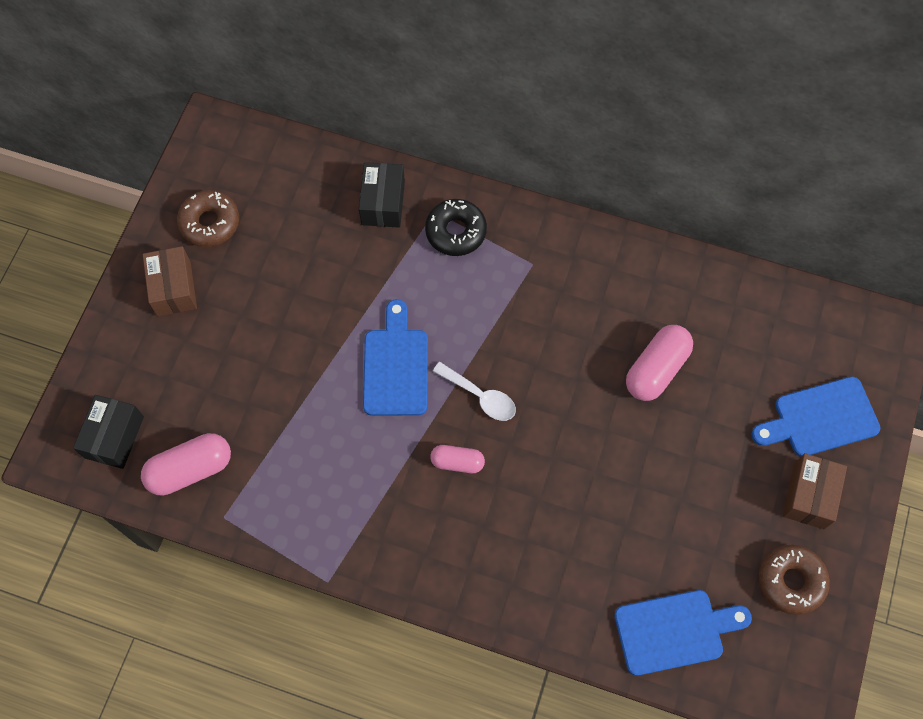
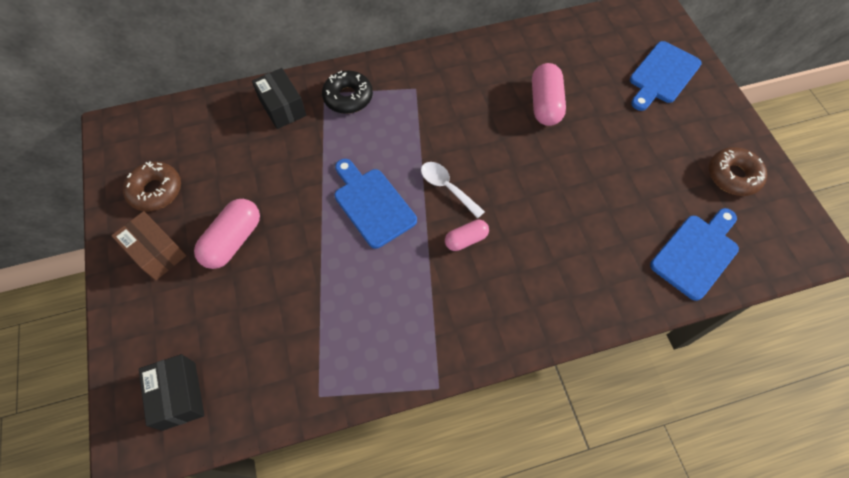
camera: 35 degrees left, 5 degrees down
(190, 469) = (264, 378): pink capsule -> pink capsule (233, 241)
(480, 396) = (447, 187): white spoon -> white spoon turned 135 degrees counterclockwise
(809, 496) = (696, 121): brown box -> none

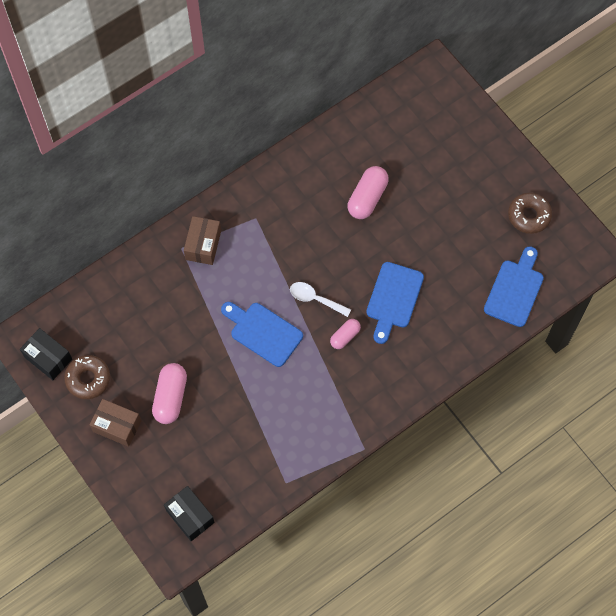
camera: 20 degrees left, 5 degrees up
(282, 107) = (152, 273): black box -> black box (48, 358)
(348, 97) = (203, 245): black donut -> brown box
(545, 104) = (367, 198): pink capsule -> pink capsule turned 45 degrees clockwise
(662, 75) = (454, 138): blue cutting board -> blue cutting board (393, 299)

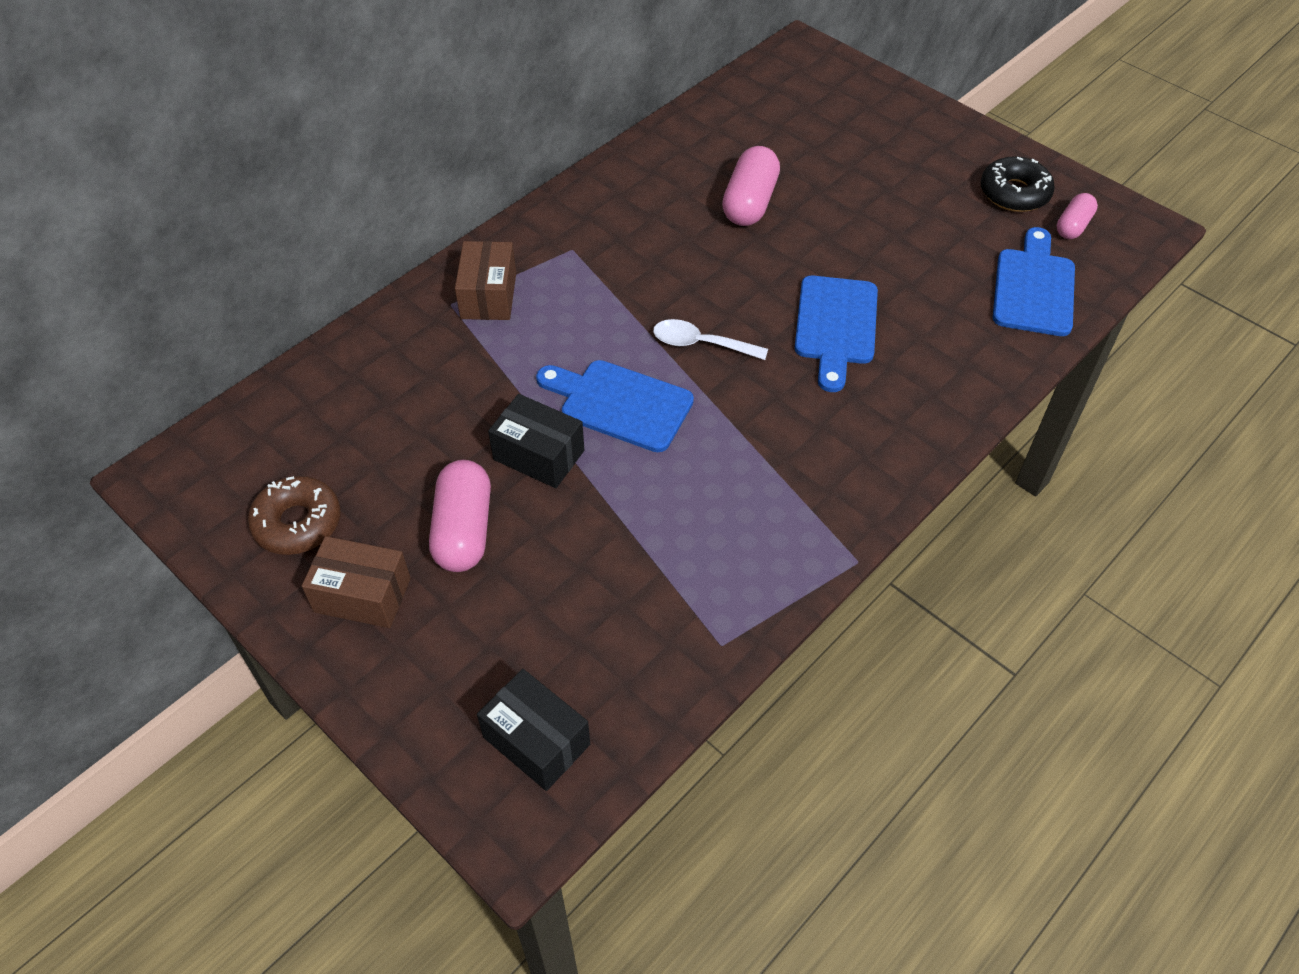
camera: 10 degrees left, 15 degrees down
(48, 358) = (216, 499): black box -> black box (539, 455)
(345, 336) = (768, 390): pink capsule -> pink capsule (1073, 226)
(529, 216) = (1014, 193): brown donut -> black donut

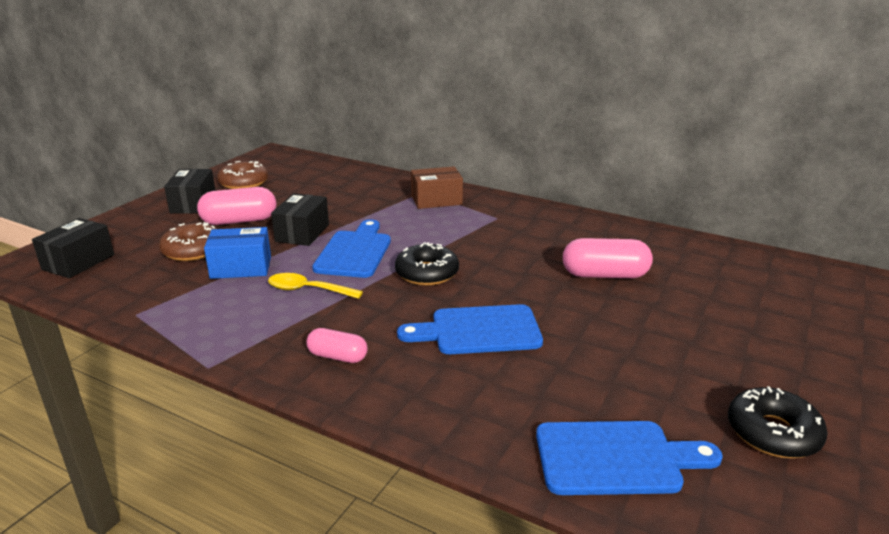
camera: 75 degrees right, 25 degrees down
(362, 595) = (193, 204): brown box -> black box
(548, 588) = (193, 250): none -> brown donut
(624, 529) = (241, 267): none -> blue box
(700, 344) = (427, 273): white spoon -> black donut
(709, 461) = (307, 290): none -> yellow spoon
(1073, 226) = (759, 490): pink capsule -> pink capsule (337, 356)

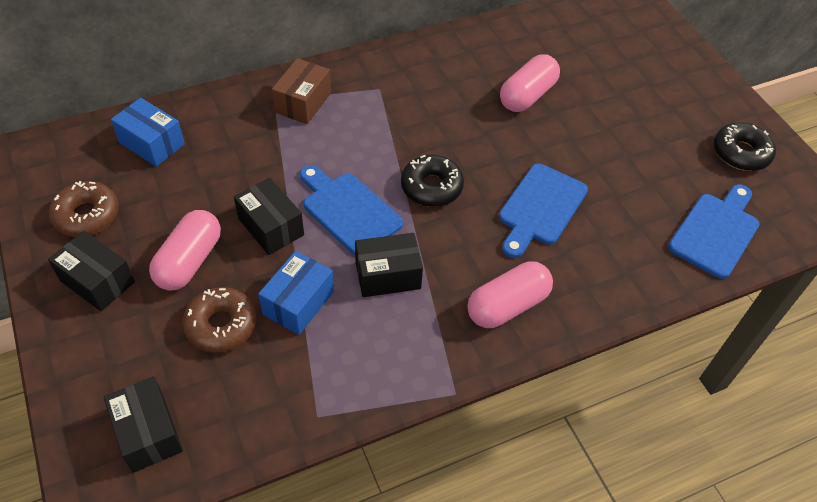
camera: 55 degrees left, 25 degrees up
(307, 290) = (388, 275): yellow spoon -> black box
(327, 176) = (152, 143): none -> blue box
(337, 356) = (507, 305): pink capsule -> pink capsule, size x1.67

